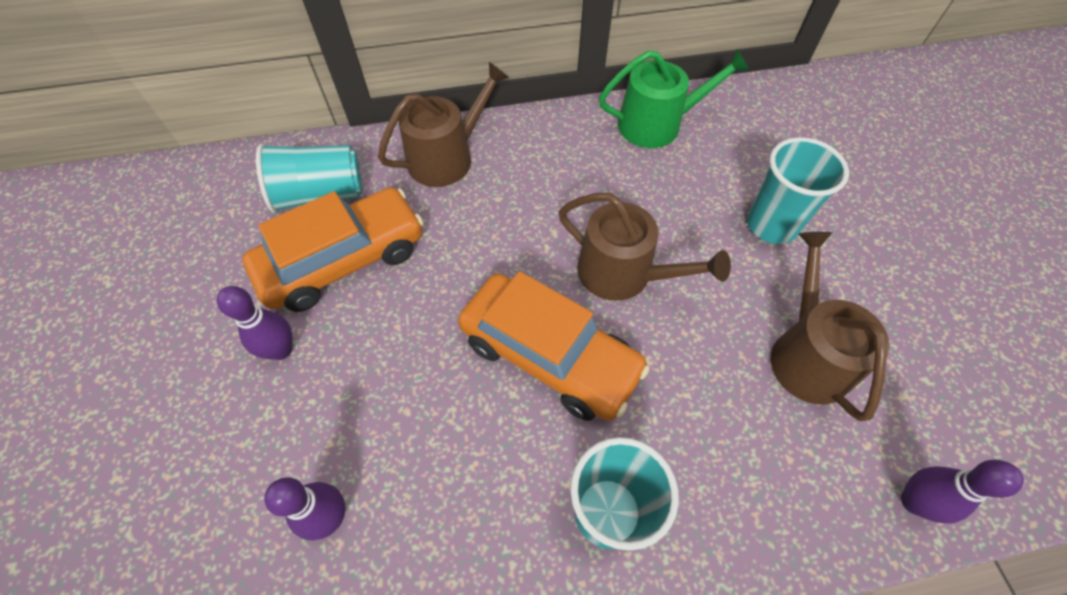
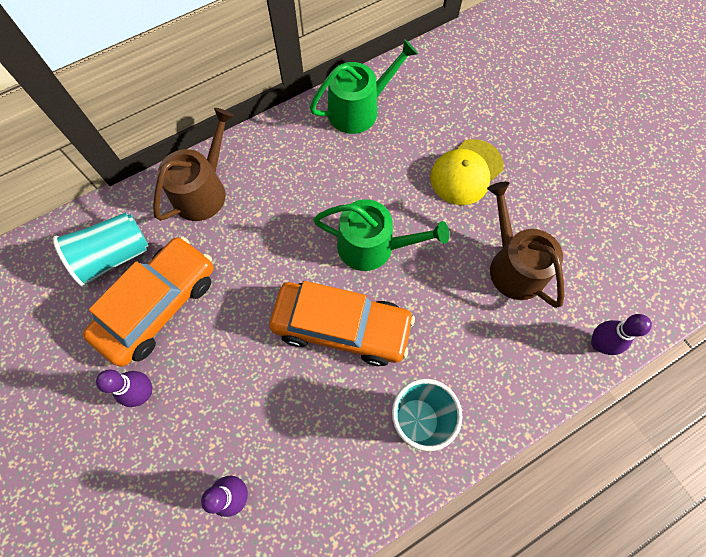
camera: 20 degrees left, 10 degrees up
(623, 274) = (373, 246): brown watering can -> green watering can
(771, 225) = (466, 172): turquoise cup -> yellow cap

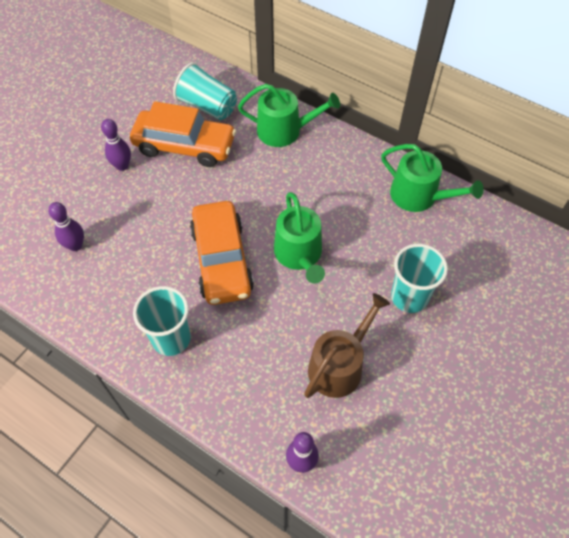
camera: 65 degrees right, 10 degrees down
(203, 190) = (284, 131): brown watering can -> green watering can
(466, 172) = (409, 297): yellow cap -> turquoise cup

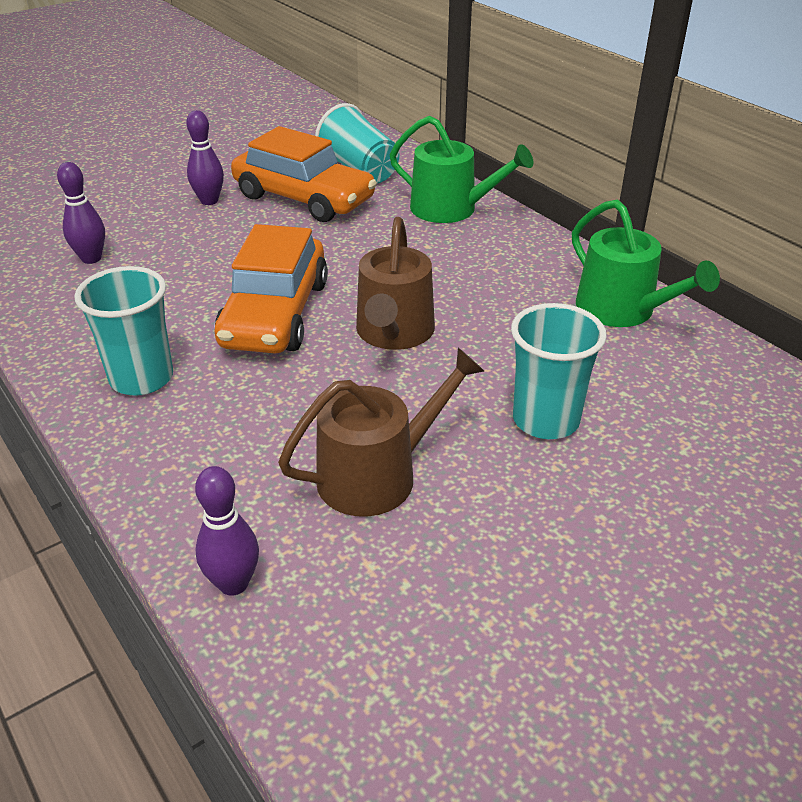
camera: 20 degrees right, 20 degrees down
(299, 255) = (394, 333): green watering can -> brown watering can

